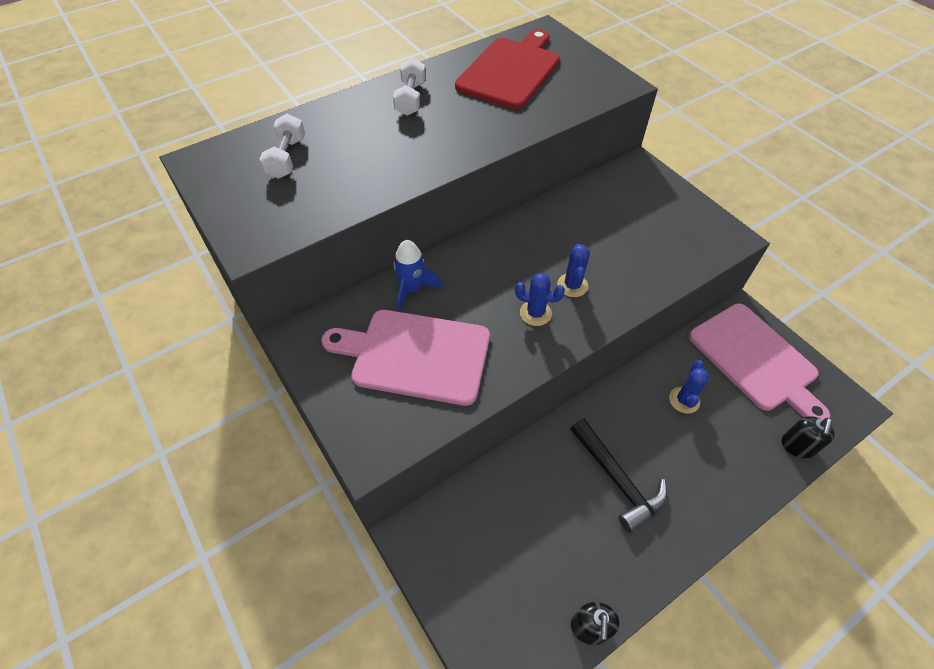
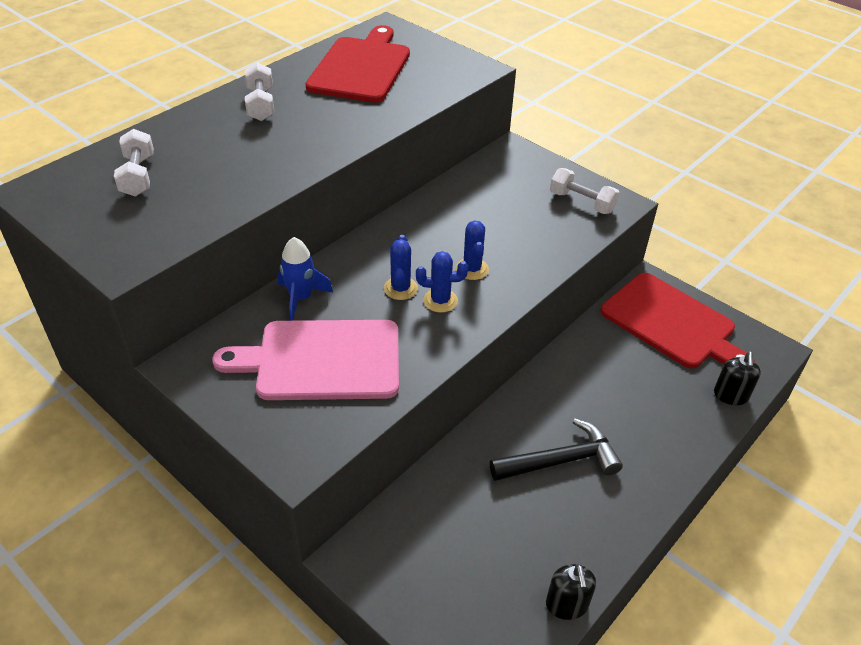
camera: 15 degrees left, 10 degrees down
(617, 480) = (561, 460): black hammer -> black hammer turned 60 degrees counterclockwise
(684, 400) = (610, 373): blue cactus -> blue cactus (400, 288)
(693, 231) = (582, 202): none -> white dumbbell
(756, 360) = (672, 323): pink cutting board -> red cutting board

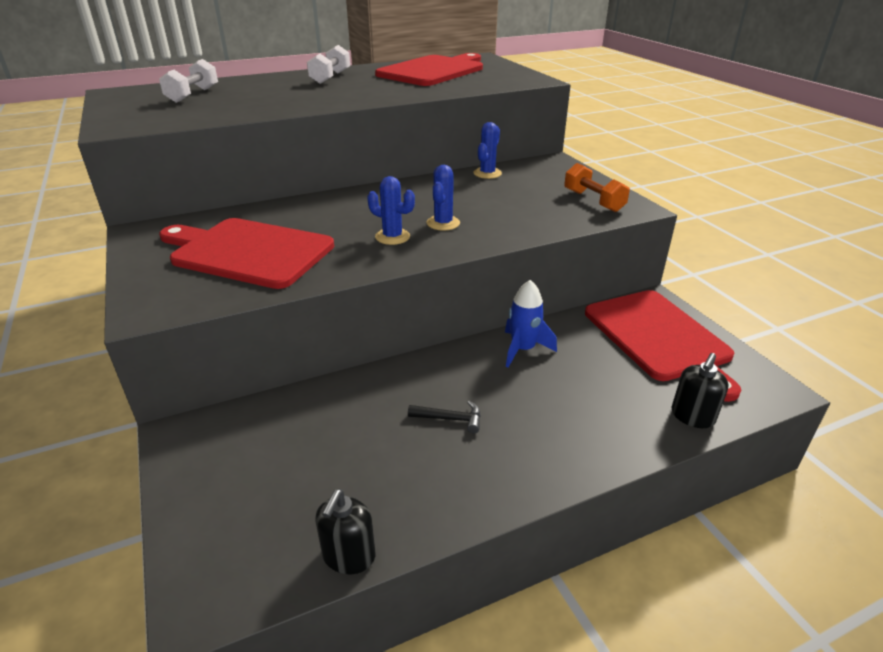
camera: 25 degrees right, 10 degrees down
(301, 298) = (276, 213): blue rocket -> blue rocket (523, 349)
(321, 360) = (248, 252): pink cutting board -> red cutting board
(400, 288) = (365, 223): blue cactus -> blue cactus (487, 173)
(561, 460) = (450, 419): black hammer -> black hammer, size x0.51
(582, 202) = (593, 201): white dumbbell -> orange dumbbell

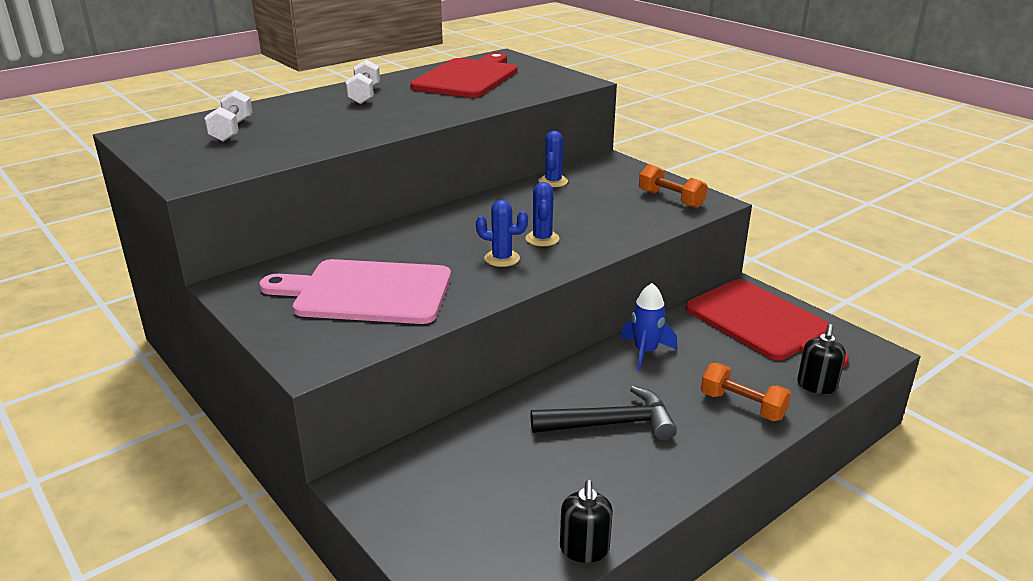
camera: 15 degrees left, 5 degrees down
(248, 252) = (366, 292): red cutting board -> pink cutting board
(450, 419) = (611, 424): black hammer -> black hammer, size x1.98
(598, 424) = (742, 406): none -> orange dumbbell

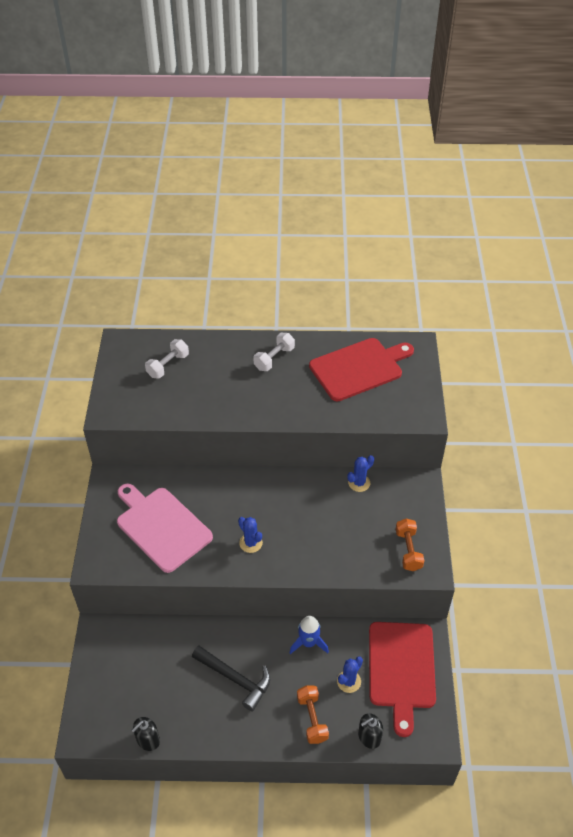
camera: 40 degrees right, 20 degrees up
(542, 239) = (290, 539): blue cactus -> blue cactus (349, 681)

